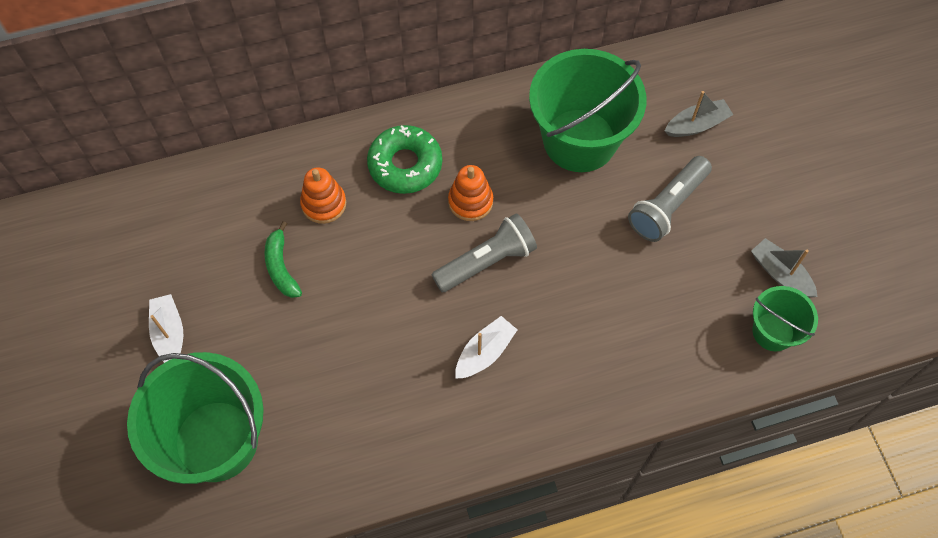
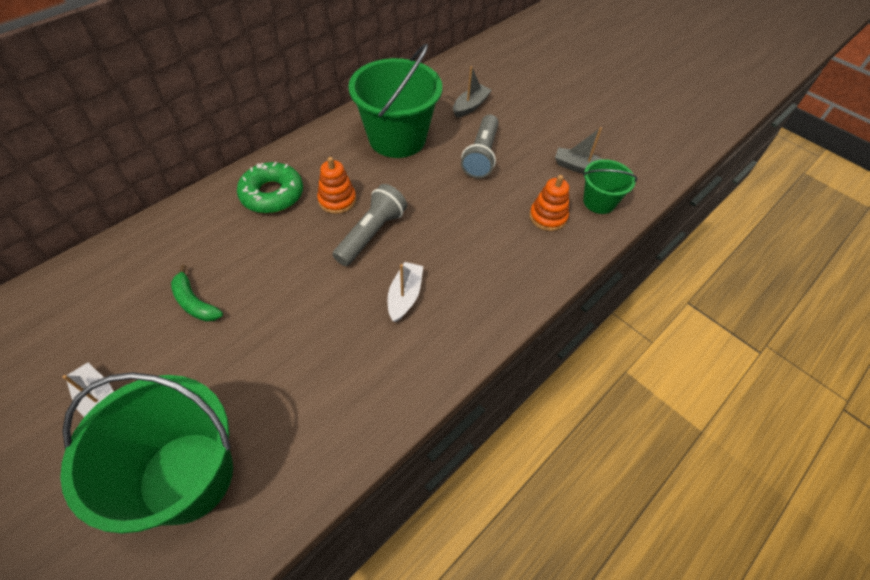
camera: 30 degrees left, 10 degrees down
(324, 204) = (214, 243): orange stacking toy -> orange stacking toy (548, 217)

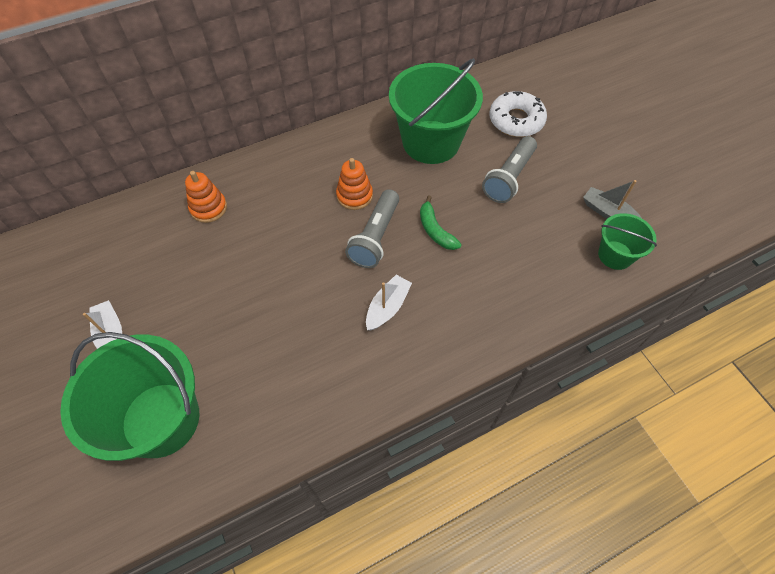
camera: 20 degrees right, 5 degrees up
(194, 302) = (205, 266): green banana -> green banana (435, 230)
(272, 194) = (298, 177): green donut -> none
(371, 234) = (375, 237): grey flashlight -> grey flashlight turned 150 degrees clockwise
(470, 106) = (516, 120): grey boat -> white donut
(548, 217) = (554, 259): orange stacking toy -> orange stacking toy (208, 208)

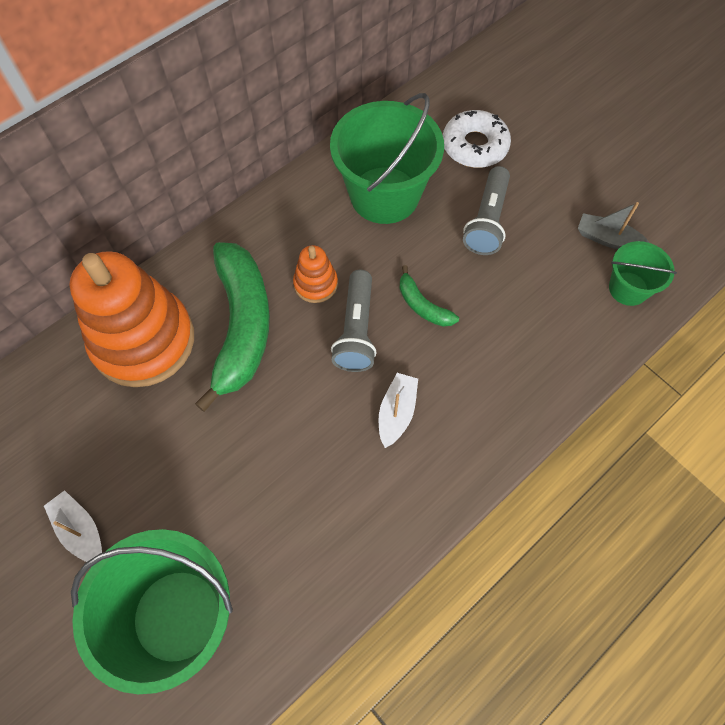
camera: 15 degrees left, 5 degrees up
(208, 208) = (143, 341): orange stacking toy -> orange stacking toy, size x2.24
(286, 214) = (242, 326): none -> green banana

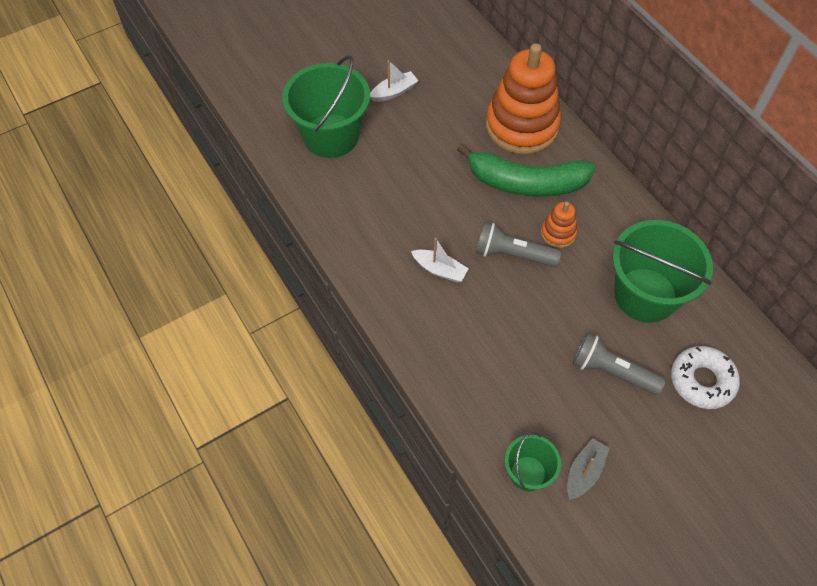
camera: 100 degrees right, 5 degrees down
(422, 305) = (529, 304): green banana -> none

